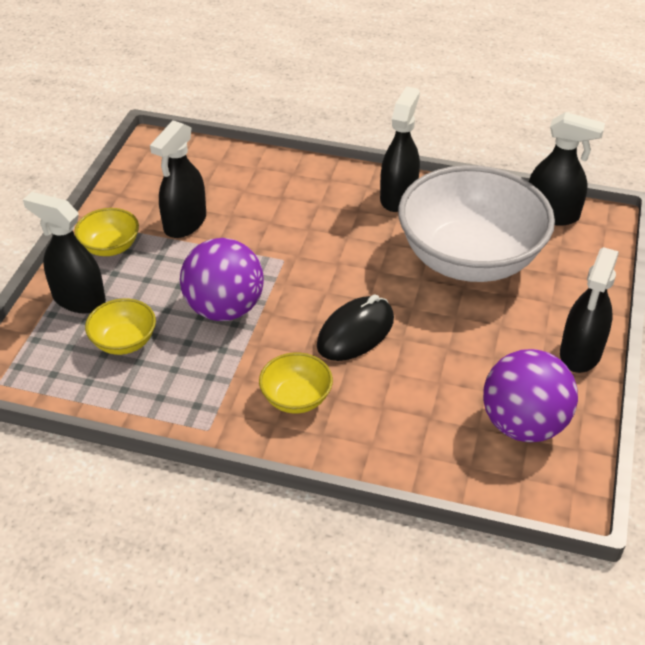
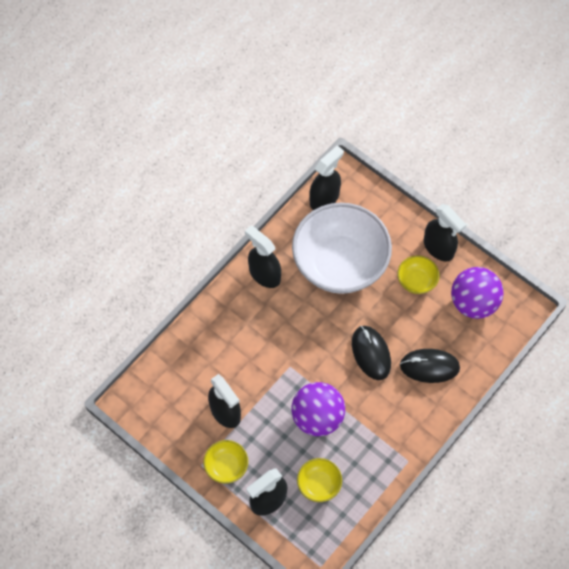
camera: 65 degrees left, 20 degrees up
(296, 398) = (406, 406): yellow bowl -> yellow bowl (416, 281)
(378, 405) = (429, 366): none -> black mouse

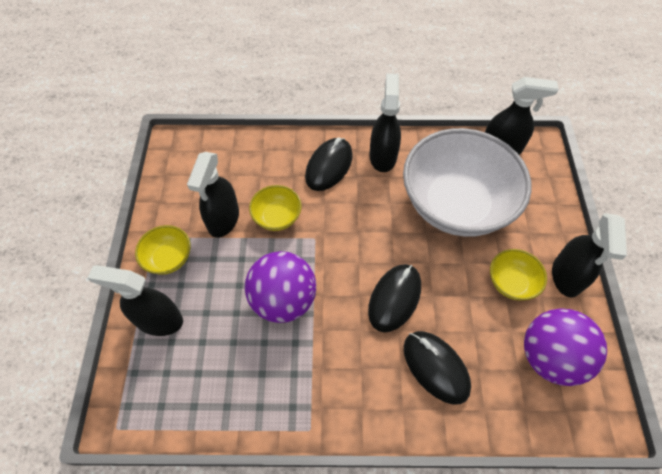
camera: 50 degrees right, 5 degrees down
(242, 314) = (329, 166): none -> black mouse
(319, 484) = (211, 355): yellow bowl -> yellow bowl (277, 217)

